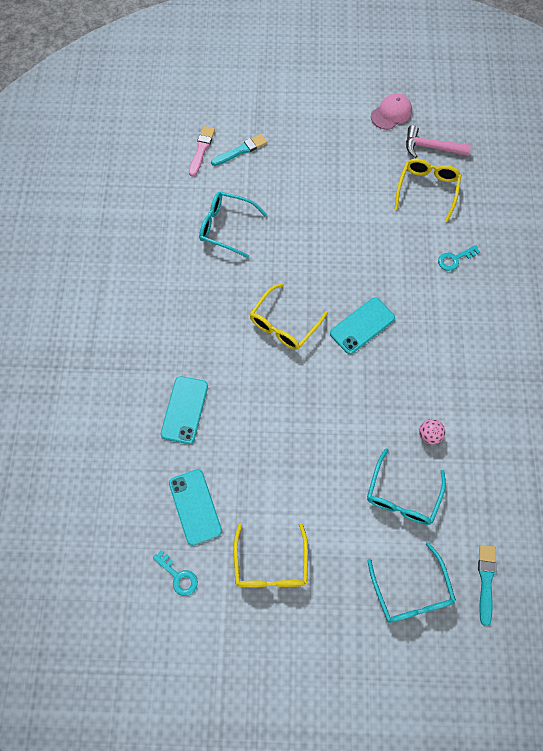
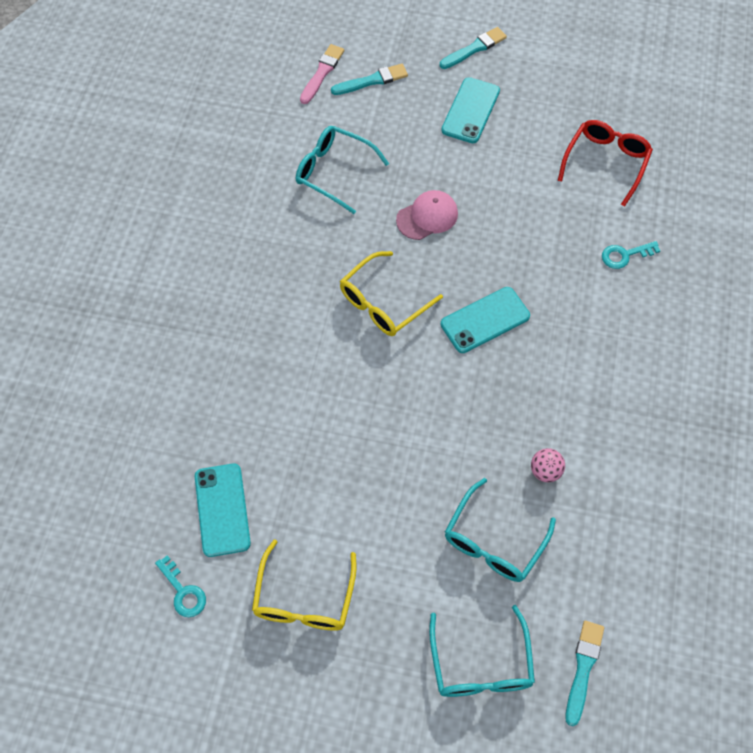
camera: 10 degrees right, 5 degrees down
(184, 410) = (234, 388): turquoise phone -> turquoise phone (470, 111)
(312, 114) = (474, 48): none -> turquoise brush
(391, 113) = (578, 61): pink cap -> pink cap (427, 217)
(427, 189) = (606, 162): yellow glasses -> red glasses
(430, 147) = (621, 111): pink hammer -> none

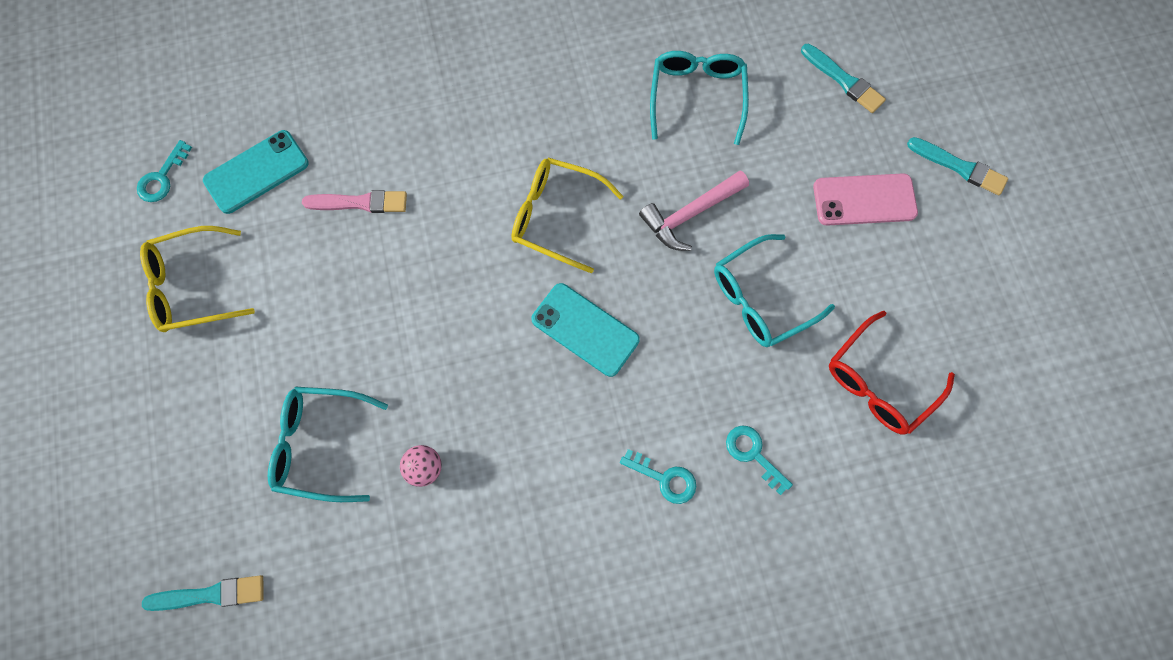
camera: 65 degrees right, 10 degrees up
(322, 73) = (823, 27): pink brush -> pink brush (360, 203)
(427, 217) = (690, 214): pink cap -> pink hammer
(470, 111) = (864, 200): turquoise phone -> pink phone
(481, 665) = (179, 485): turquoise glasses -> turquoise glasses (760, 299)
(606, 162) = (878, 382): red glasses -> red glasses turned 135 degrees clockwise
(619, 315) = (664, 478): none -> turquoise key

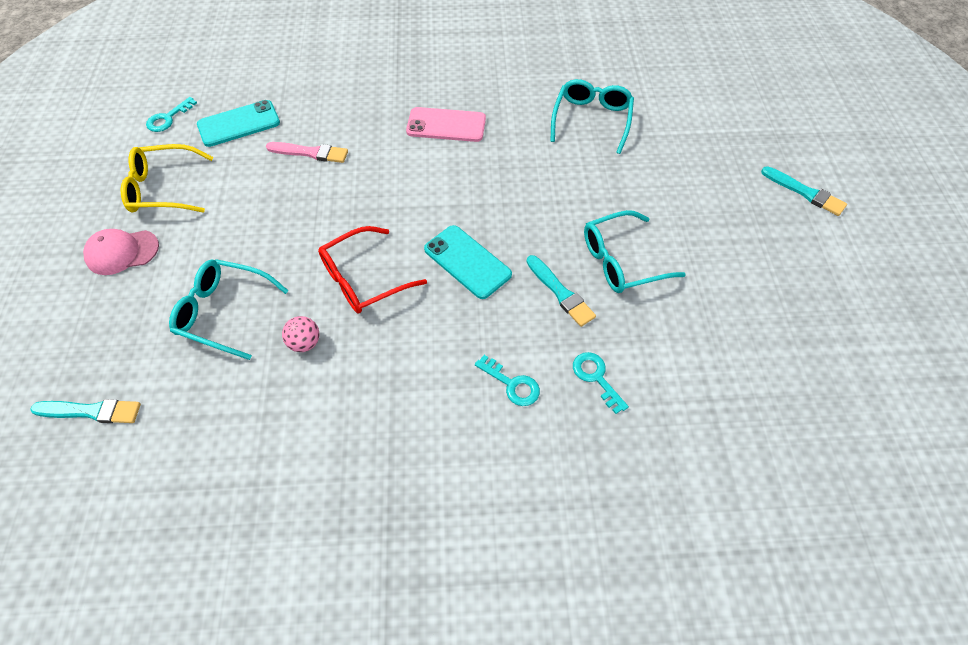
camera: 10 degrees right, 15 degrees down
(173, 385) = (122, 252): none -> pink cap
(555, 216) = (461, 182): yellow glasses -> none
(690, 214) = (571, 195): pink hammer -> none
(843, 80) = (712, 124): turquoise brush -> turquoise brush (560, 292)
(864, 200) = (720, 204): pink phone -> pink phone (446, 125)
(878, 382) = (718, 339): red glasses -> red glasses (363, 279)

